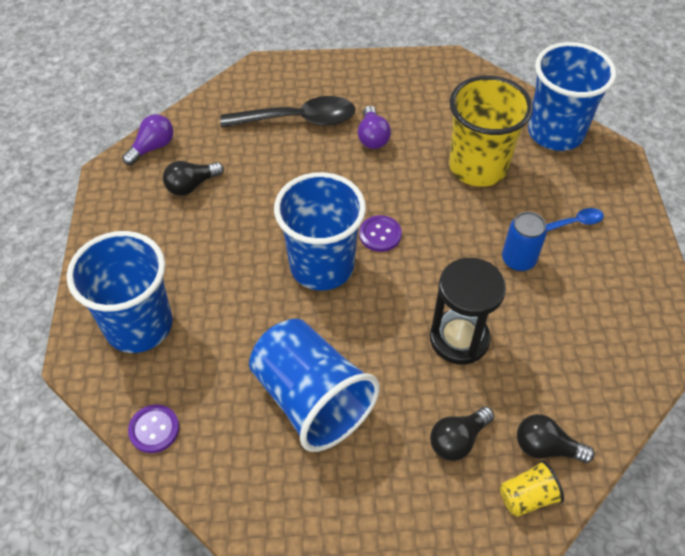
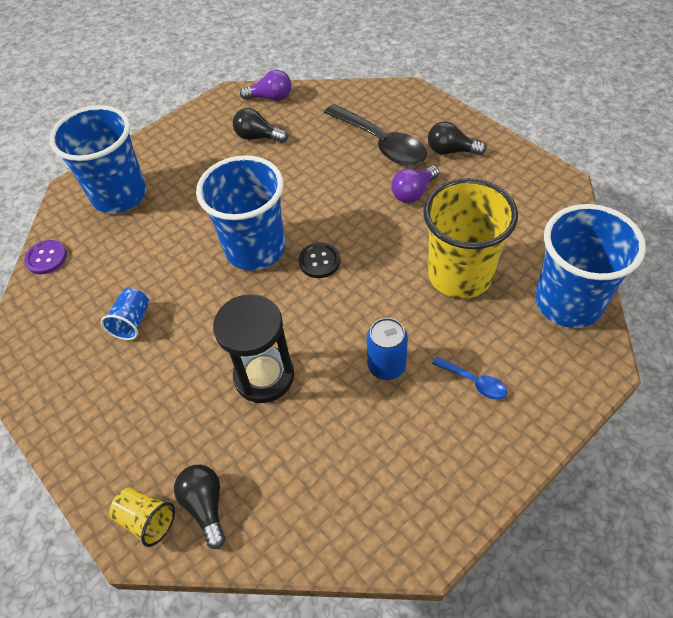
camera: 55 degrees right, 0 degrees up
(311, 399) = (132, 322): blue cup -> blue cup, size x0.44
(380, 234) = (319, 261): purple button -> black button
(458, 440) = (165, 436): black light bulb -> black light bulb (451, 151)

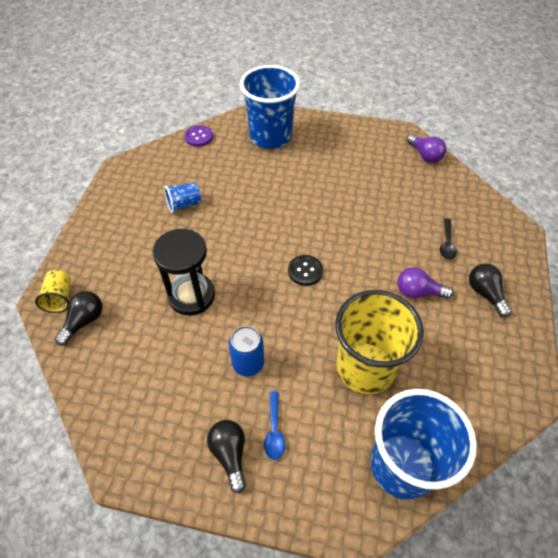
camera: 50 degrees right, 0 degrees up
(255, 249) = (286, 229): blue cup -> none
(258, 137) = (382, 171): black light bulb -> black light bulb (230, 454)
(381, 143) = (447, 244): black spoon -> black spoon, size x0.46

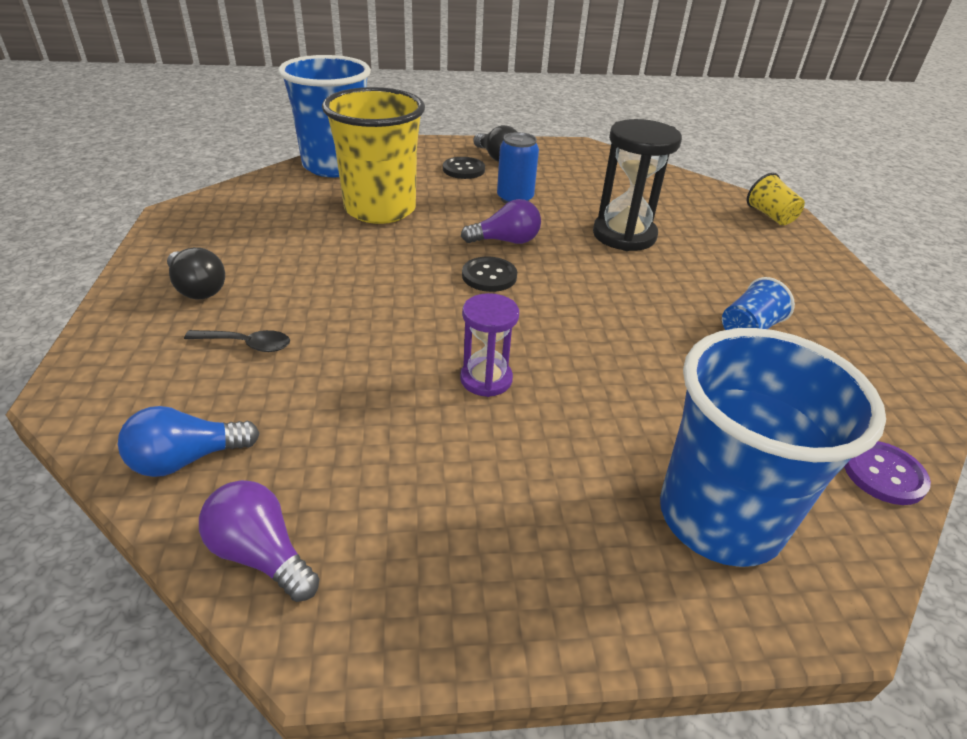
camera: 160 degrees right, 15 degrees down
(84, 321) = (718, 204): black light bulb -> none
(274, 431) = (463, 169): blue spoon -> black button
(332, 202) = (486, 379): none -> purple hourglass
(418, 292) = (309, 277): purple light bulb -> purple light bulb (505, 241)
(447, 244) = (246, 344): black spoon -> black spoon turned 105 degrees clockwise
(458, 190) = (187, 459): none -> blue light bulb

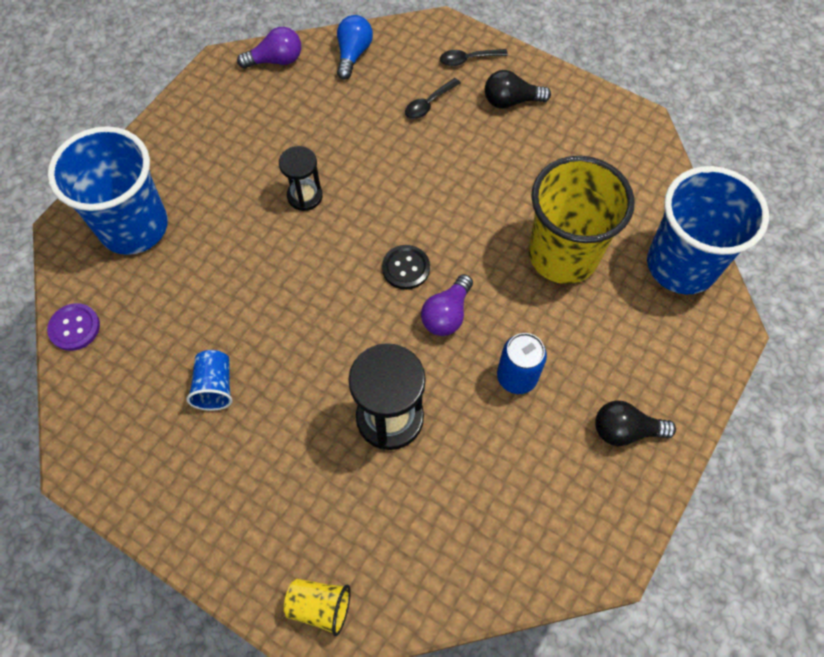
camera: 130 degrees right, 25 degrees up
(137, 343) = (468, 59): none -> black spoon
(463, 169) = (610, 374): black button -> none
(486, 379) = (305, 196): purple hourglass -> black hourglass

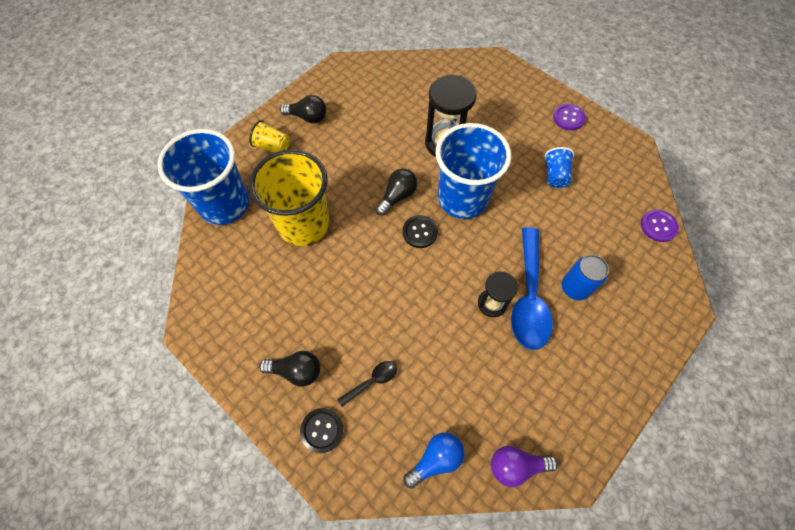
camera: 170 degrees left, 0 degrees up
(134, 227) = (630, 298): blue cup -> blue cup (462, 198)
(183, 505) = (568, 118): none -> purple button
(260, 209) = (529, 297): none -> blue spoon
(320, 606) = (493, 68): yellow cup -> yellow cup (272, 147)
(353, 54) = (435, 459): blue light bulb -> blue light bulb turned 150 degrees counterclockwise
(447, 314) = (397, 196): purple light bulb -> black light bulb
(468, 59) = (322, 430): black spoon -> black button
(517, 377) = (362, 153): blue can -> blue can (575, 288)

